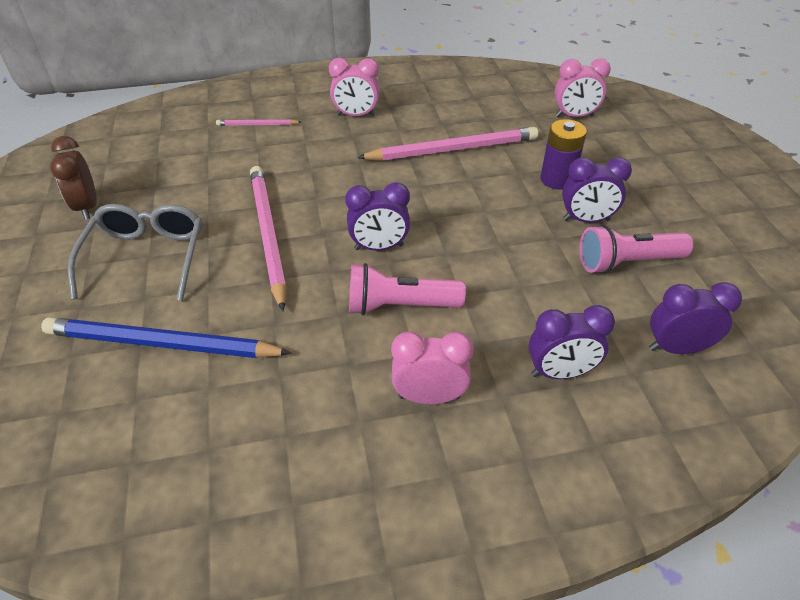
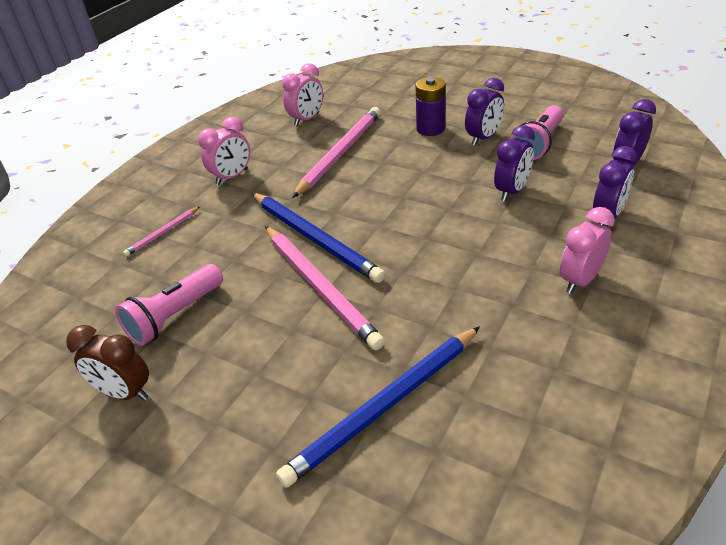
camera: 45 degrees left, 5 degrees down
(146, 258) = (258, 376): grey glasses -> none
(268, 235) = (320, 287): pink pencil -> pink pencil turned 150 degrees counterclockwise
(324, 199) = (315, 238): none -> blue pencil
(379, 247) = (405, 236): purple clock -> purple clock (511, 191)
(399, 305) = (478, 254): pink flashlight -> pink flashlight (174, 316)
(574, 116) = (375, 91): pink clock -> pink clock (307, 119)

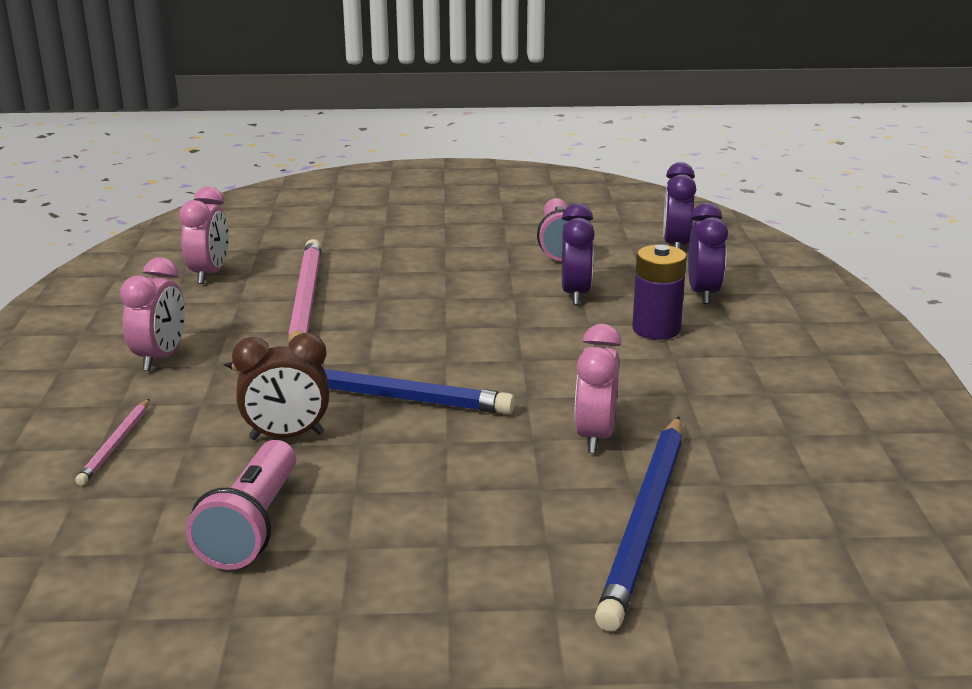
camera: 35 degrees left, 15 degrees down
(125, 392) = (272, 627): brown clock -> brown clock (287, 436)
(320, 287) = (436, 439): pink pencil -> none
(430, 129) = (406, 254): purple battery -> purple battery (656, 329)
(483, 138) = (486, 251): purple clock -> none
(580, 280) = (734, 354): pink clock -> pink clock (595, 436)

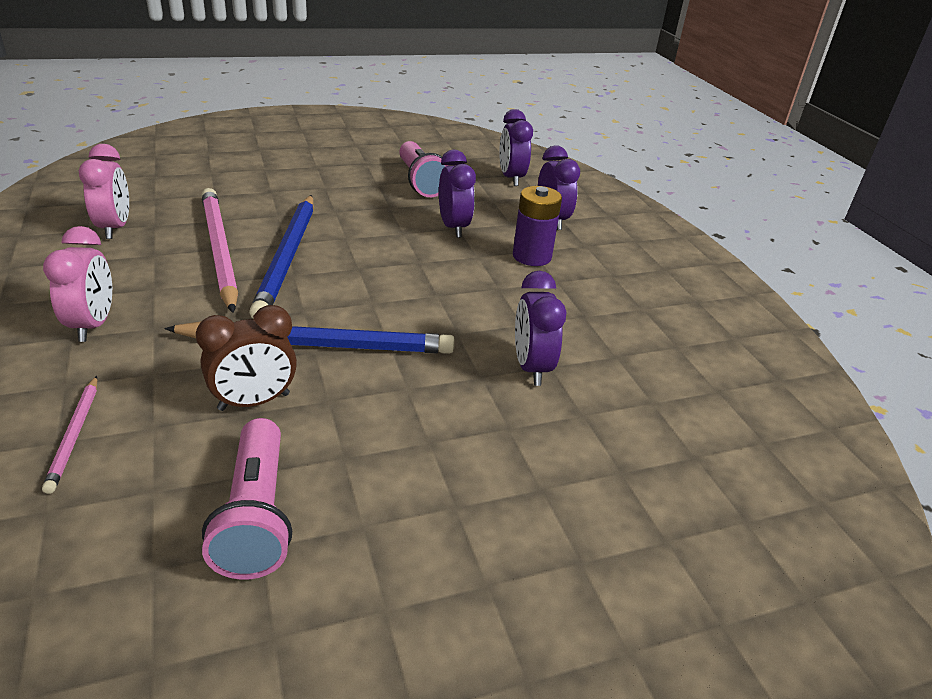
camera: 20 degrees left, 10 degrees up
(595, 436) = (531, 367): pink clock -> purple clock
(646, 521) = (612, 451): blue pencil -> blue pencil (288, 257)

